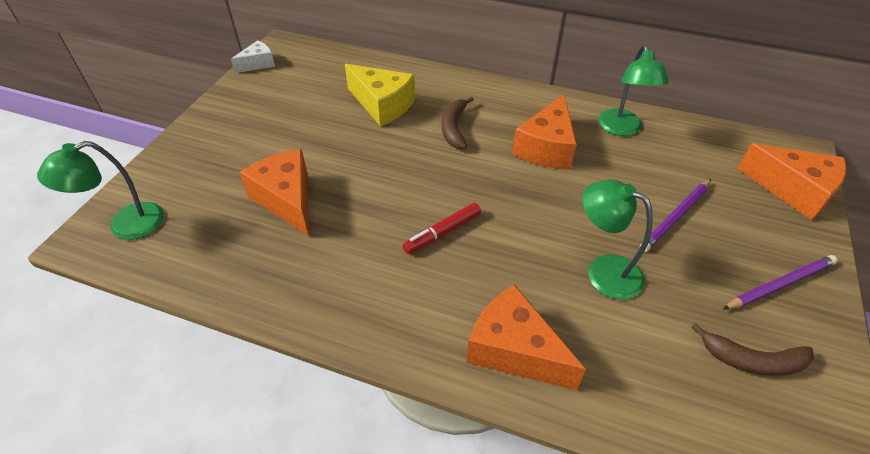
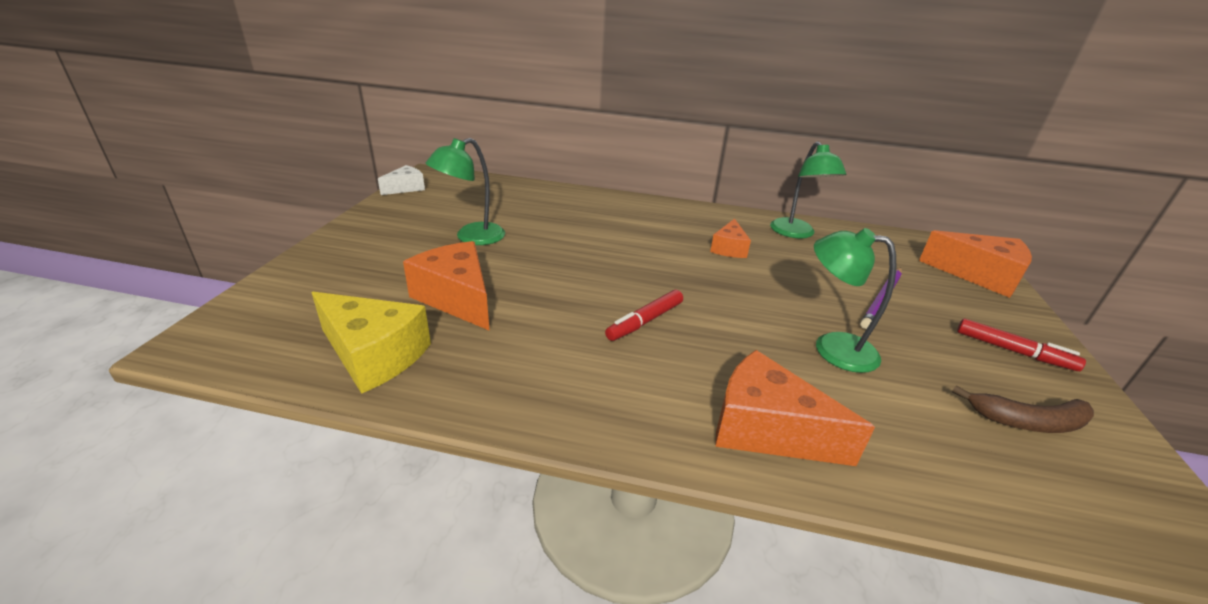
camera: 10 degrees left, 15 degrees down
(126, 226) = (252, 329): green lamp -> green lamp (471, 237)
(382, 105) = (548, 218): yellow cheese -> yellow cheese (374, 355)
(454, 128) = (629, 235): brown banana -> none
(546, 148) = (729, 248): orange cheese -> orange cheese, size x0.58
(780, 284) = (1013, 351): purple pencil -> red marker

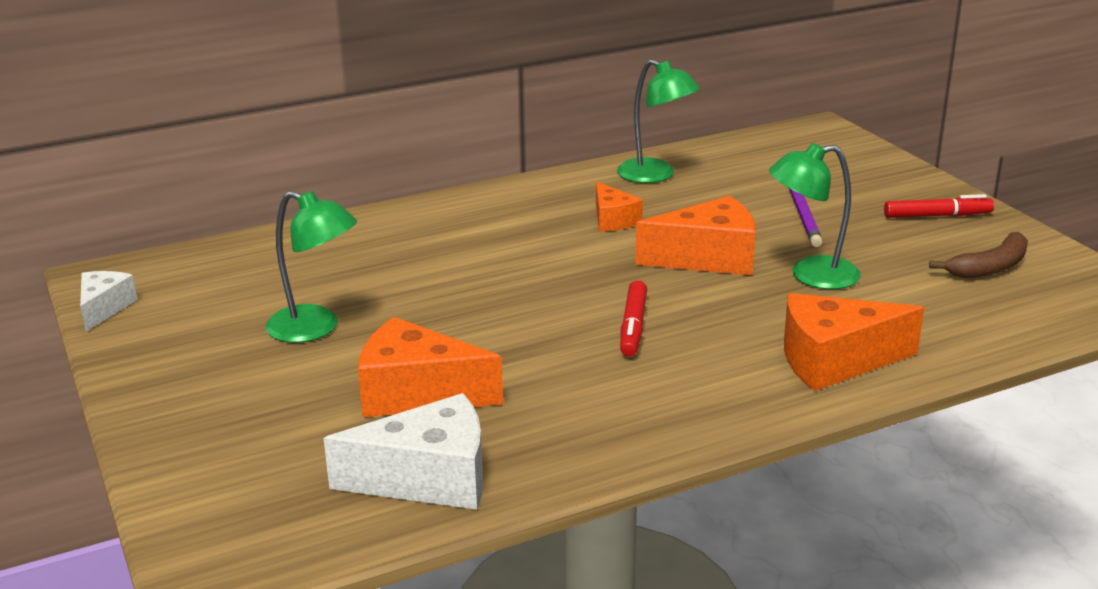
camera: 35 degrees left, 5 degrees down
(374, 355) = (429, 479): yellow cheese -> white cheese
(471, 237) = (315, 328): green lamp -> green lamp turned 75 degrees counterclockwise
(979, 276) = (854, 155): orange cheese -> orange cheese (708, 258)

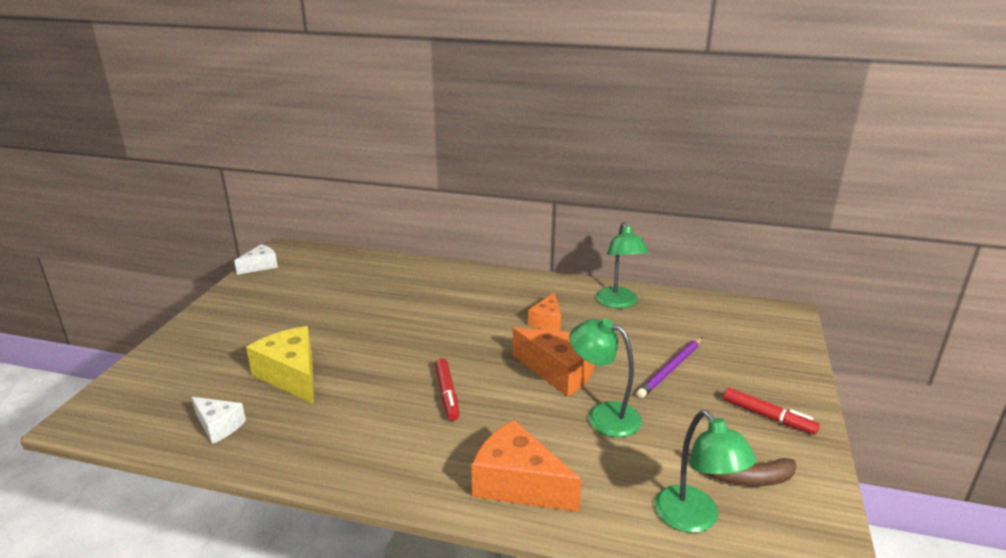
camera: 40 degrees right, 0 degrees up
(315, 328) = (313, 316): green lamp -> green lamp (694, 519)
(417, 393) = (291, 375): orange cheese -> yellow cheese
(429, 479) = (219, 426): white cheese -> white cheese, size x0.58
(633, 326) = (447, 394): red marker -> red marker turned 60 degrees counterclockwise

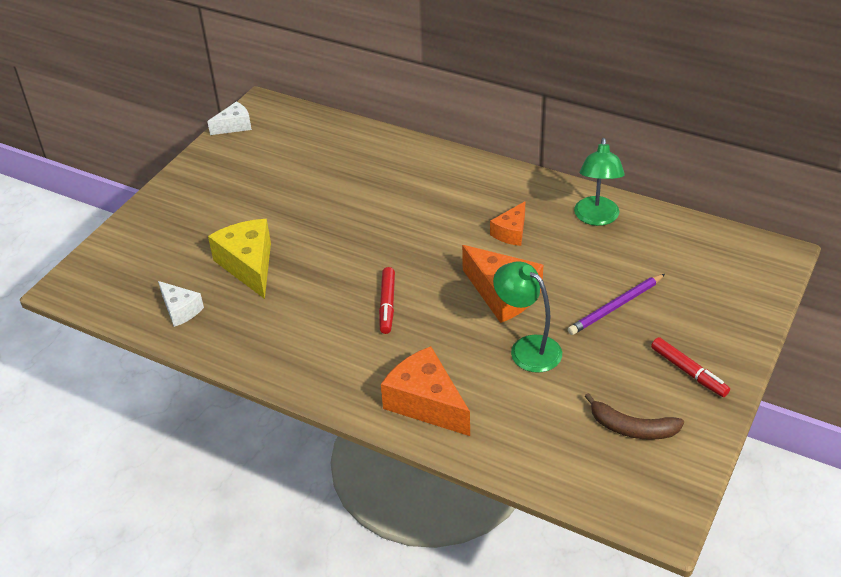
camera: 15 degrees right, 15 degrees up
(694, 519) = (568, 458): green lamp -> none

